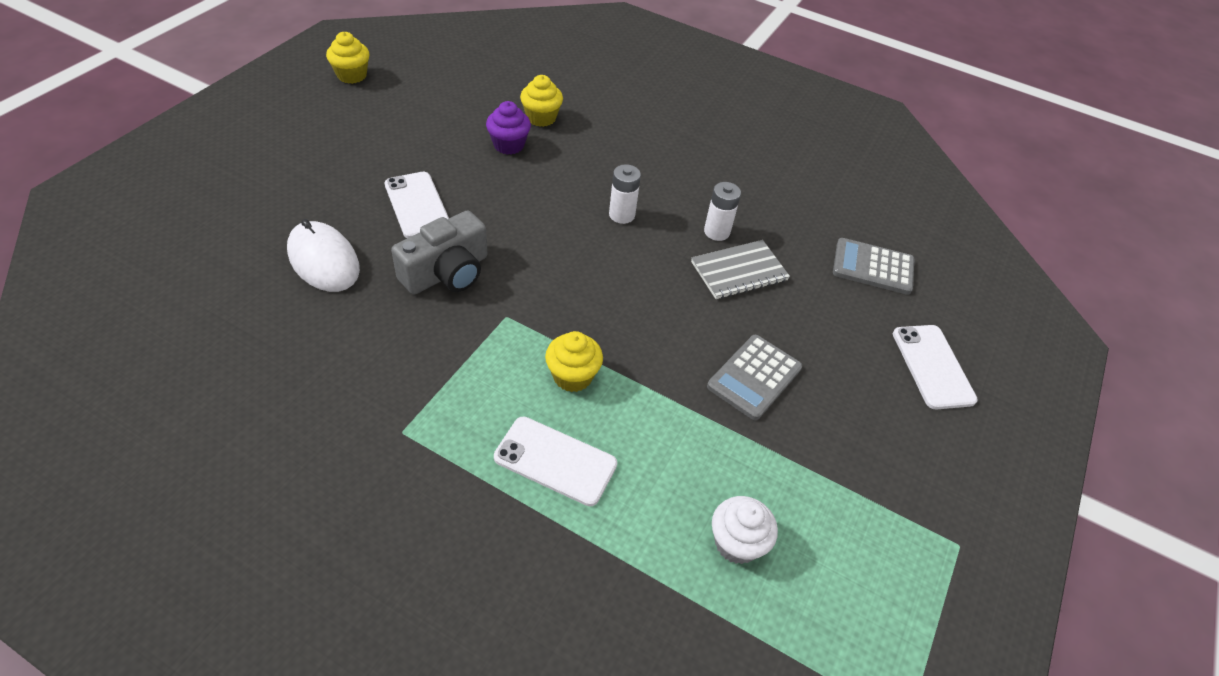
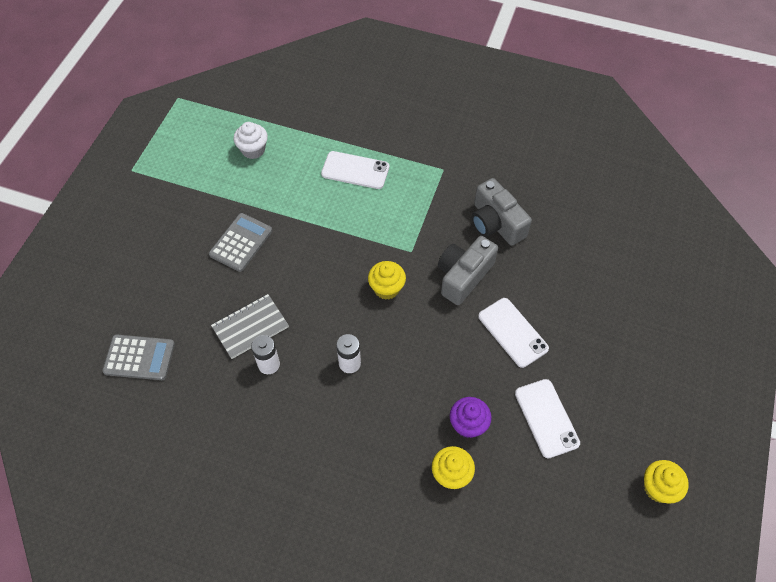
camera: 175 degrees right, 10 degrees up
(323, 260) = (550, 266): white mouse -> none
(363, 329) = (496, 223): none -> grey camera
(572, 376) = (357, 219): yellow cupcake -> yellow cupcake (386, 288)
(932, 366) = (114, 276): white phone -> white phone (546, 418)

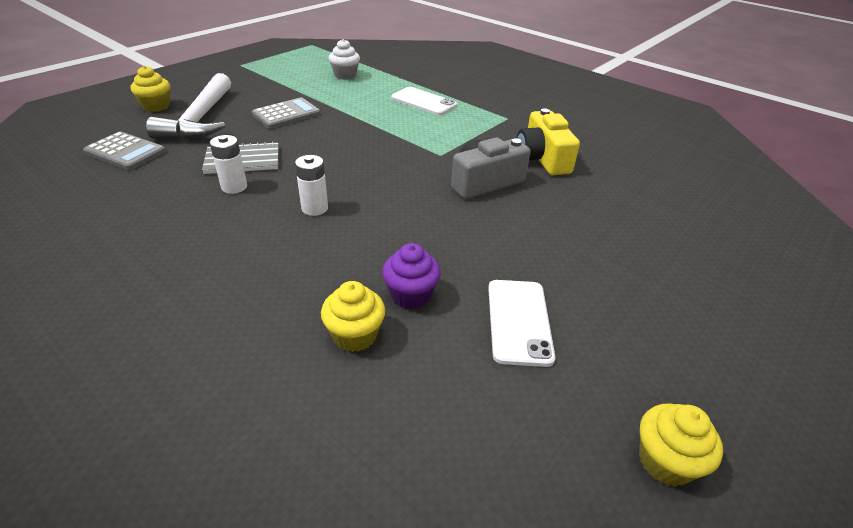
camera: 20 degrees right, 20 degrees down
(166, 282) = (200, 119): none -> white hammer
(386, 288) = (397, 170): yellow cupcake -> yellow cupcake (156, 106)
(496, 223) = (542, 158): grey camera -> yellow camera
(513, 332) = (516, 235): white phone -> none

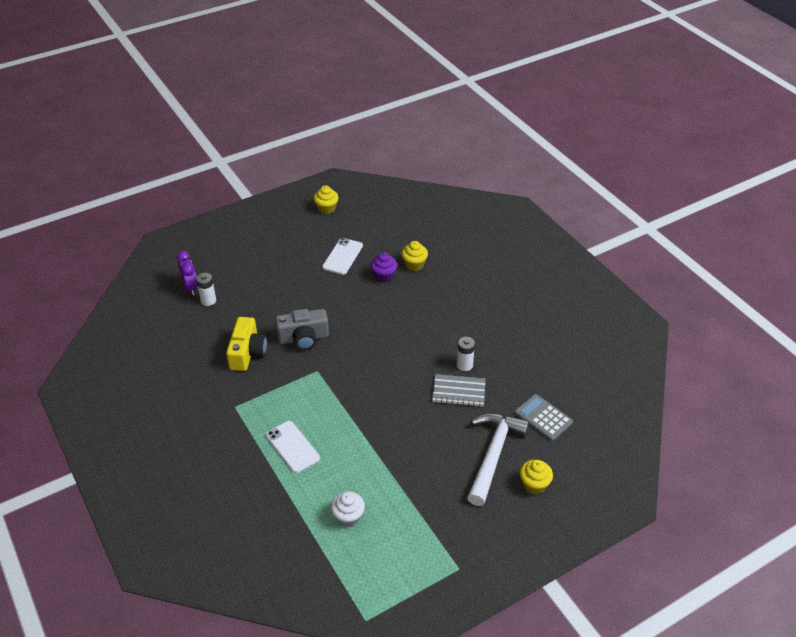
camera: 160 degrees left, 5 degrees up
(286, 114) = (420, 448): grey calculator -> none
(315, 208) = (417, 337): white battery -> white battery (208, 300)
(710, 215) = (191, 287): none -> purple clock

